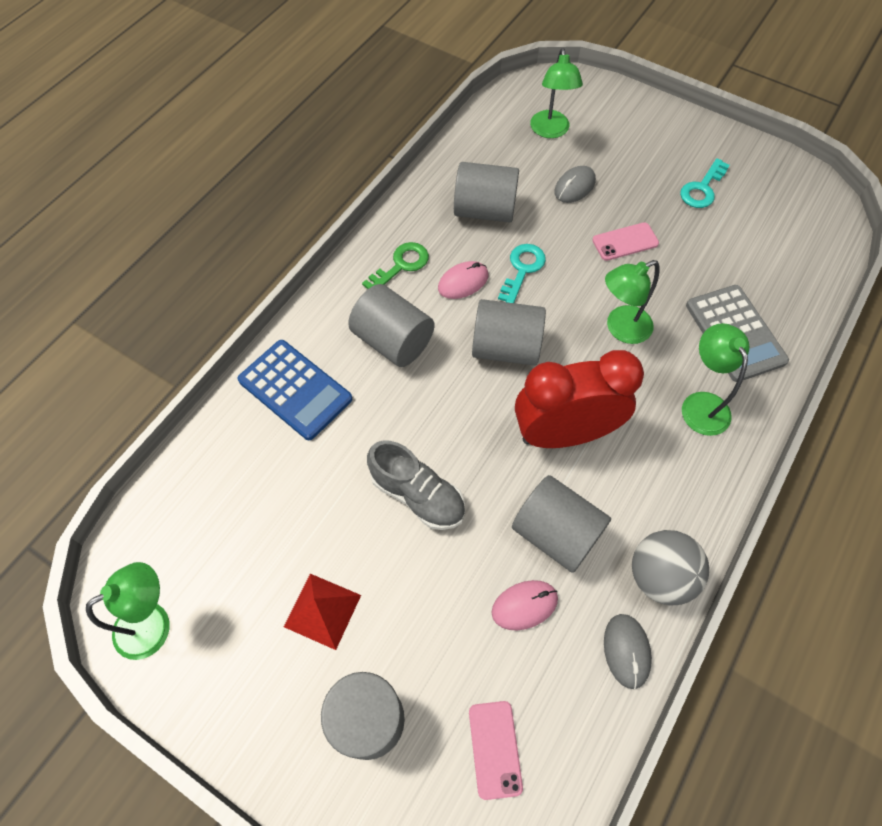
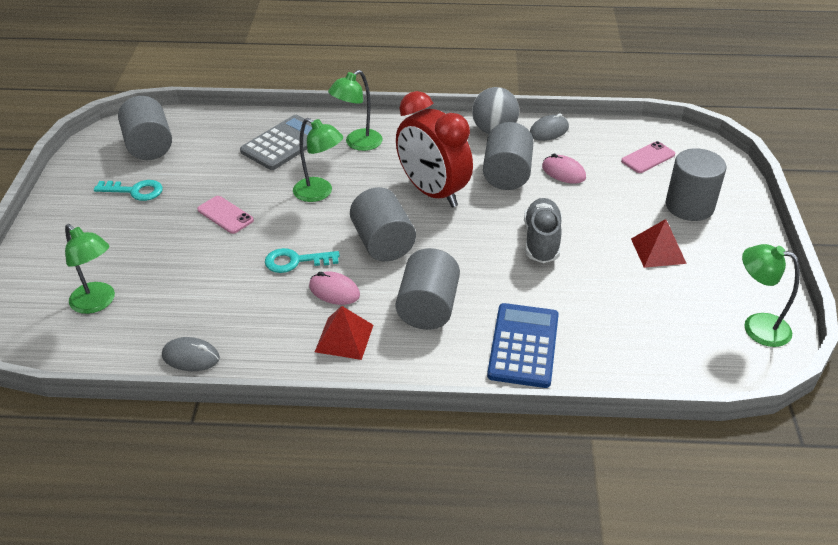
camera: 120 degrees left, 20 degrees down
(401, 266) = (344, 338): green key -> red pyramid
(484, 210) = (238, 309): grey cylinder -> grey cylinder (149, 146)
(550, 131) = (98, 303): green lamp -> green lamp turned 75 degrees clockwise
(574, 187) = (172, 262): grey mouse -> grey mouse (191, 357)

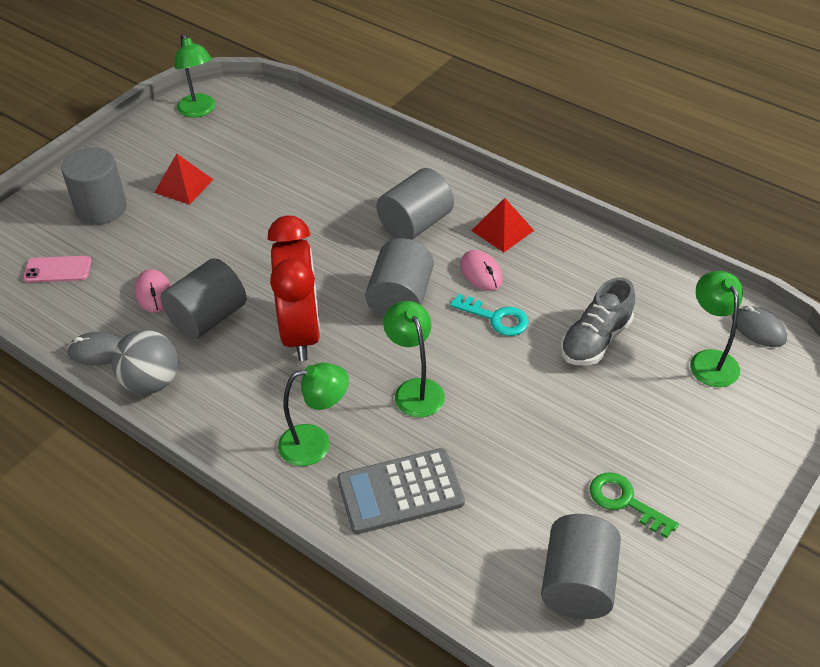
camera: 145 degrees left, 5 degrees up
(135, 191) = (625, 502): turquoise key -> green key
(191, 357) = (639, 269): grey mouse -> grey mouse (758, 329)
(225, 215) = (534, 409): pink phone -> none
(523, 345) = (372, 167): blue calculator -> none
(541, 241) = (262, 236): grey shoe -> grey shoe (595, 340)

